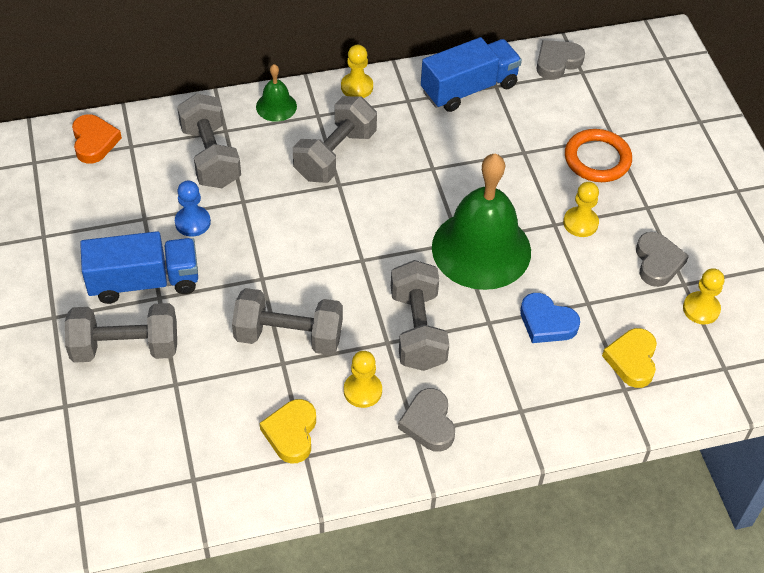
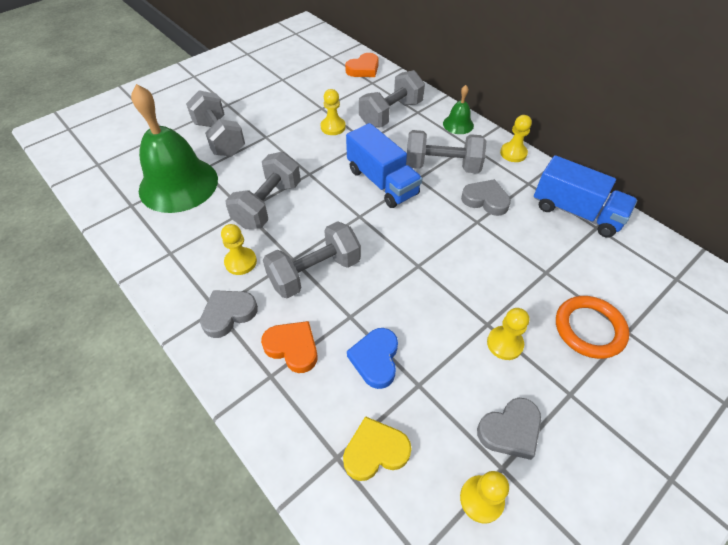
camera: 65 degrees right, 0 degrees up
(144, 282) = (273, 126): blue truck -> blue truck (382, 182)
(192, 222) = (333, 127): blue pawn -> yellow pawn
(288, 336) = (268, 205): grey dumbbell -> grey dumbbell turned 45 degrees clockwise
(291, 433) = (186, 238): yellow heart -> none
(481, 249) = (421, 282): green bell -> green bell (178, 184)
(499, 382) = (292, 348): none -> orange heart
(557, 62) = (667, 257): grey heart -> grey heart (485, 200)

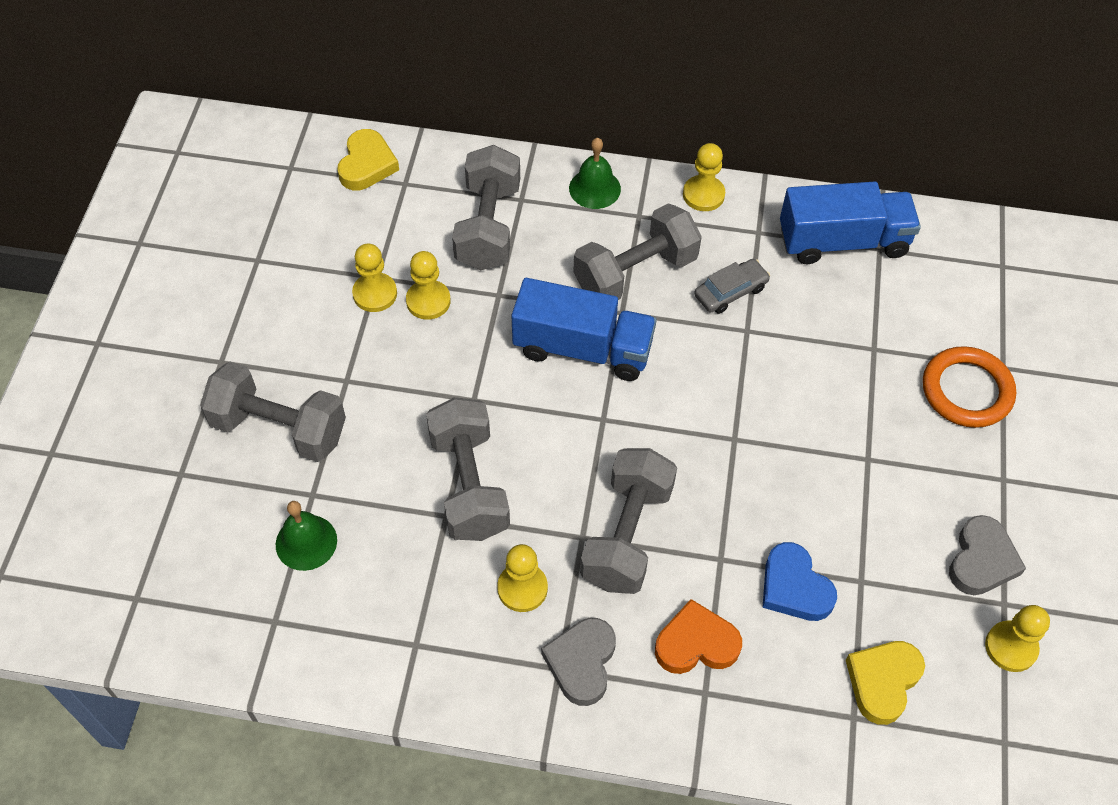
camera: 40 degrees left, 5 degrees up
(178, 184) = (306, 542): green bell -> green bell, size x0.44
(363, 69) = (367, 164): orange heart -> yellow heart
(485, 200) = (730, 292): grey heart -> grey car
(504, 344) = (903, 469): yellow pawn -> yellow pawn (375, 294)

